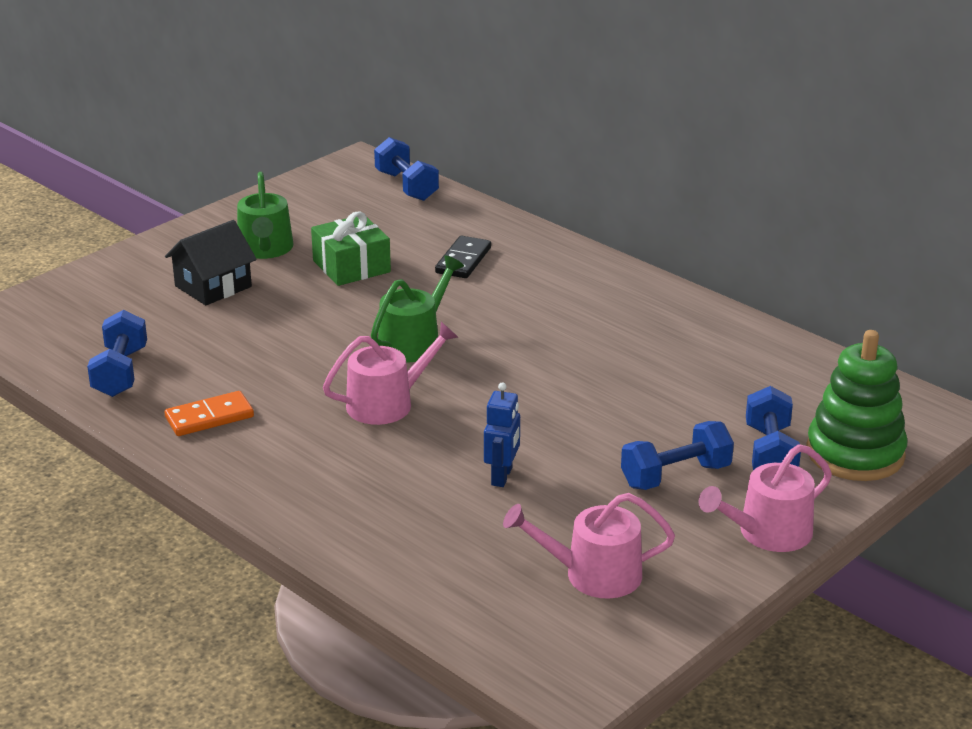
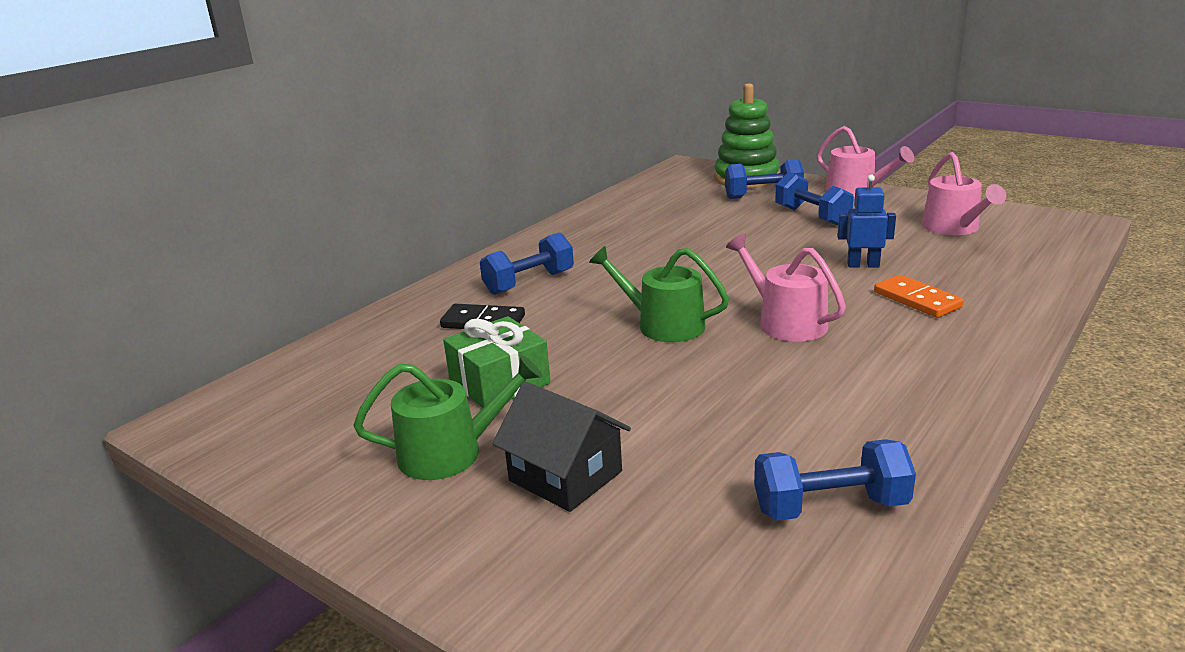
camera: 95 degrees left, 5 degrees down
(209, 417) = (884, 414): orange domino -> orange domino (917, 300)
(406, 186) = (280, 377): blue dumbbell -> blue dumbbell (529, 283)

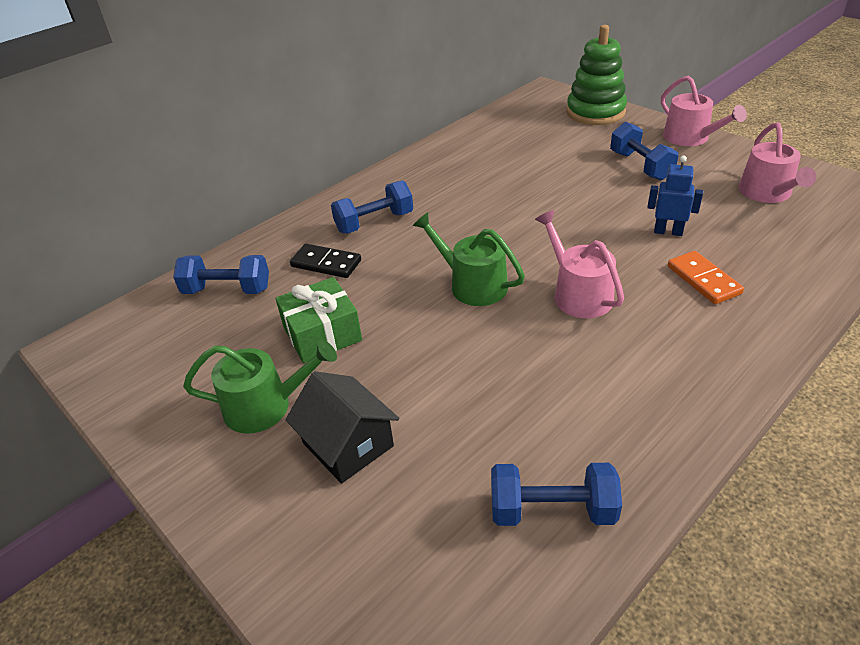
camera: 10 degrees right, 15 degrees up
(763, 196) = (604, 136): blue dumbbell -> blue dumbbell (227, 290)

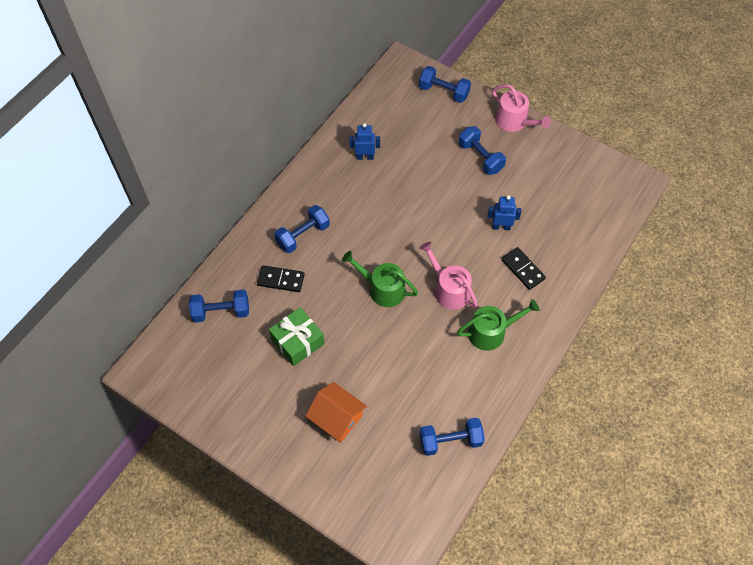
camera: 15 degrees left, 20 degrees up
(265, 406) = (281, 399): green watering can -> green watering can (491, 332)
(348, 444) = (337, 418): black house -> orange house
(481, 158) = (365, 157): none -> blue robot
(595, 112) = (443, 92): green stacking toy -> blue dumbbell
(703, 280) = (522, 269): orange domino -> black domino
(767, 193) = (564, 182): pink watering can -> none

